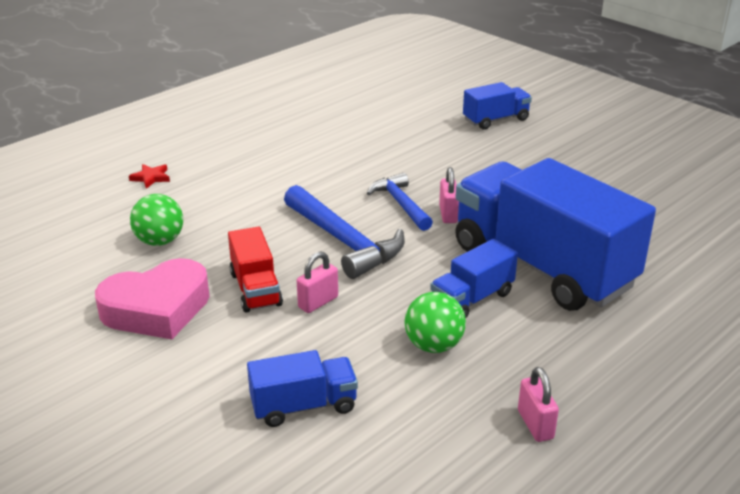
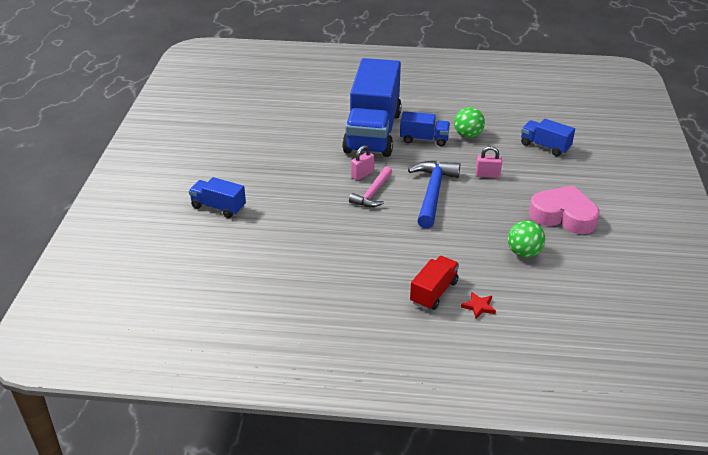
camera: 130 degrees left, 5 degrees up
(255, 289) = (507, 197): red truck -> red truck (434, 292)
(400, 204) = (373, 194): blue hammer -> pink hammer
(535, 424) = (475, 100): pink padlock -> none

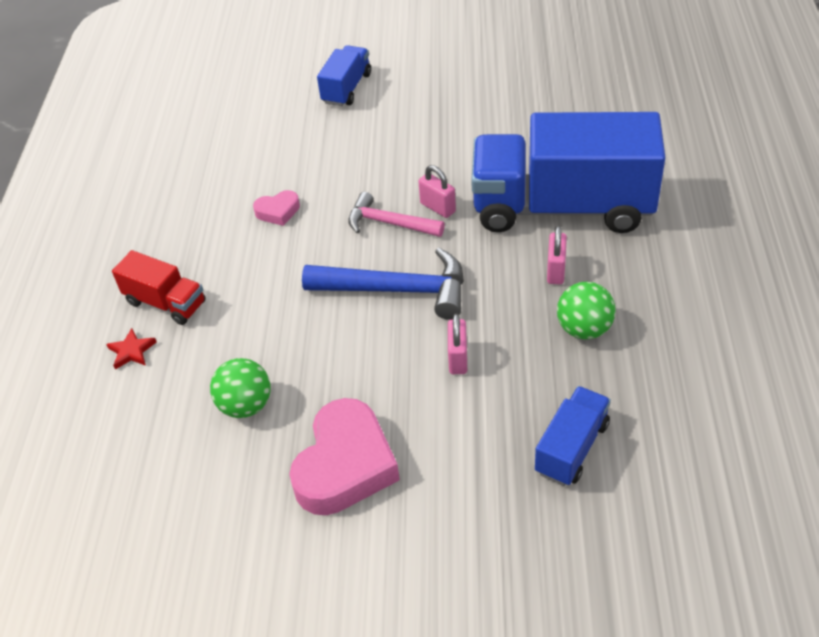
camera: 90 degrees right, 10 degrees up
(350, 241) = (278, 211): none -> pink heart
(424, 139) = (555, 270): blue truck -> pink padlock

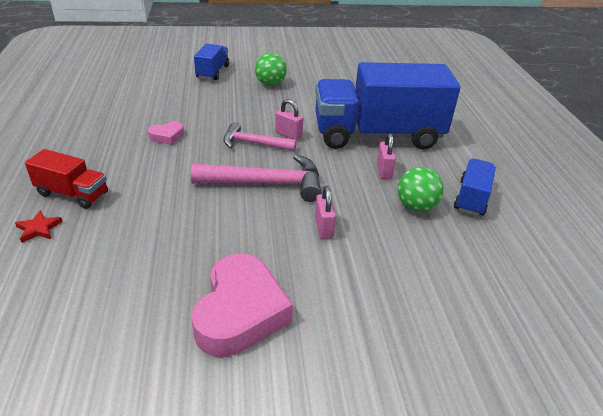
camera: 15 degrees left, 10 degrees down
(246, 405) = (144, 267): green ball -> green ball (270, 84)
(397, 290) = (267, 183): blue hammer -> pink hammer
(572, 448) = (433, 289): blue truck -> blue truck (471, 198)

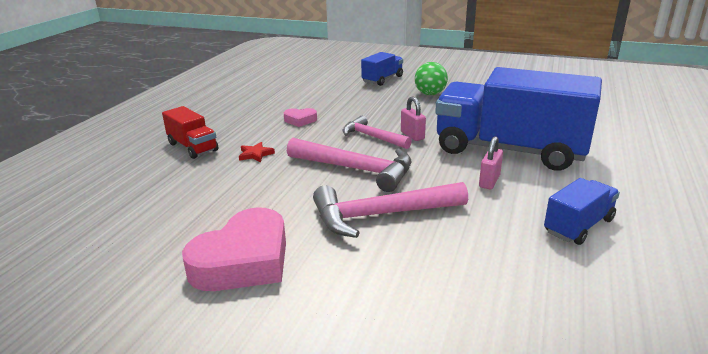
camera: 30 degrees right, 10 degrees down
(39, 228) = (149, 165): red star -> red star (255, 154)
(323, 228) = (380, 215): pink padlock -> pink hammer
(416, 206) = (499, 219): green ball -> none

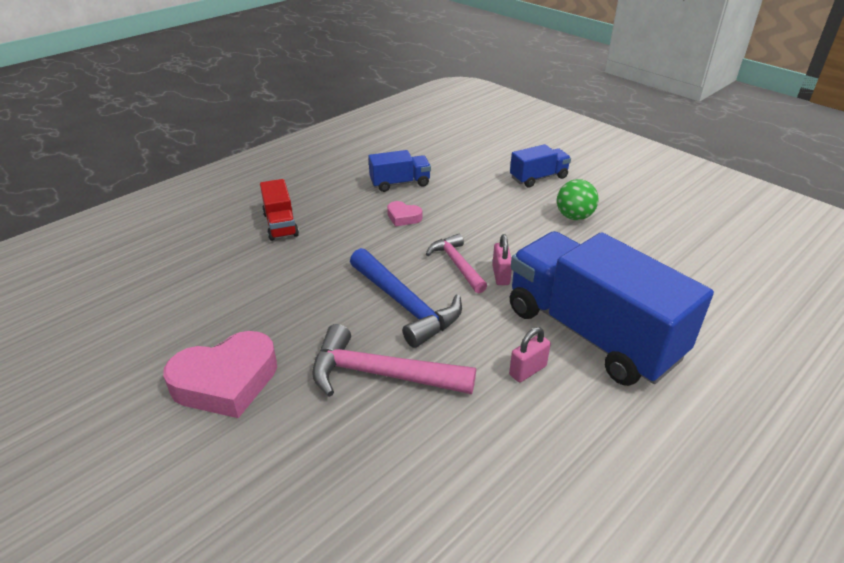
camera: 25 degrees right, 10 degrees up
(255, 154) = (328, 252): red star -> none
(357, 169) = (405, 305): pink hammer -> blue hammer
(578, 226) = (570, 469): blue truck -> blue truck (400, 183)

